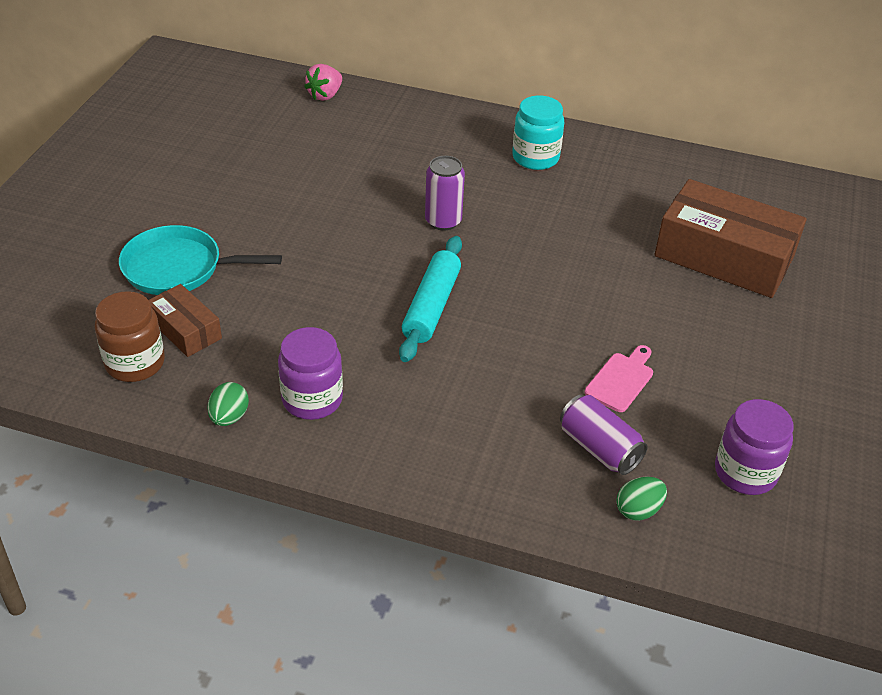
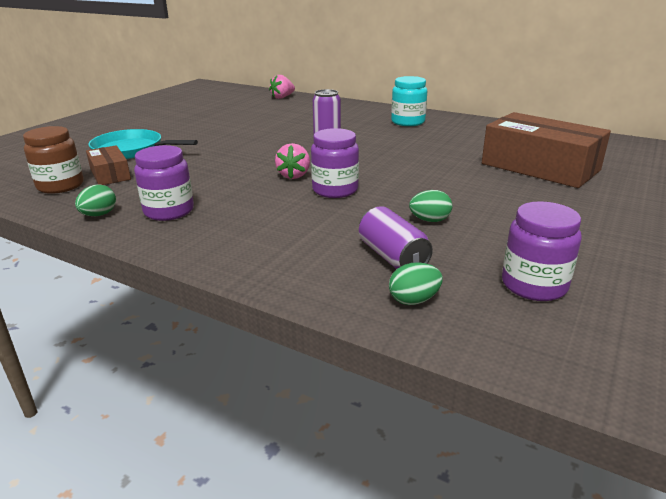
camera: 15 degrees right, 15 degrees down
(431, 306) = (294, 175): turquoise rolling pin -> pink strawberry
(495, 333) = (335, 190): none -> purple jar
(621, 380) = (429, 220): pink cutting board -> green egg

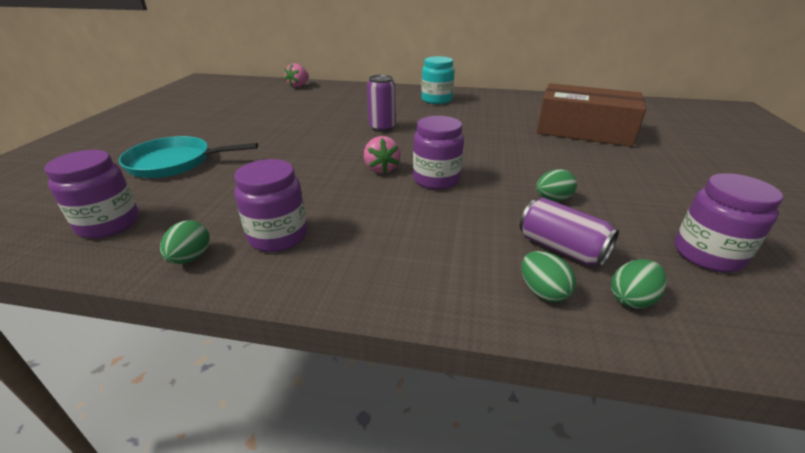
camera: 20 degrees left, 5 degrees up
(60, 186) = (109, 224): brown jar -> purple jar
(110, 174) = (167, 198): brown box -> none
(341, 281) = (542, 291): none -> green egg

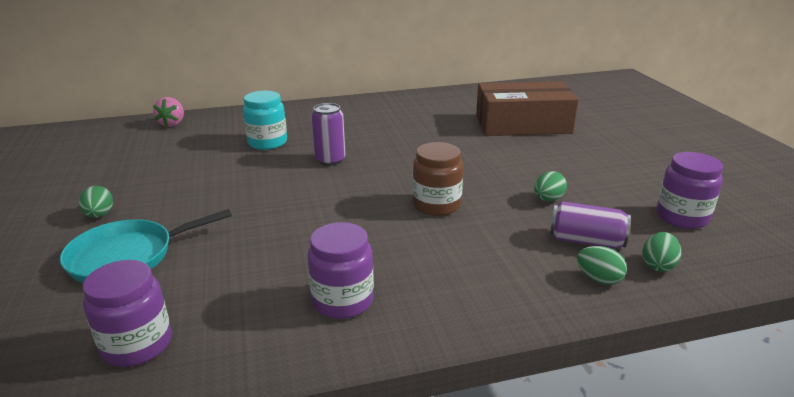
camera: 25 degrees left, 5 degrees down
(191, 258) = (277, 347): green egg -> green egg (99, 215)
(381, 169) = (374, 206): pink strawberry -> none
(436, 100) = (357, 114): turquoise jar -> turquoise jar (267, 143)
(436, 179) = (436, 205): purple jar -> brown jar

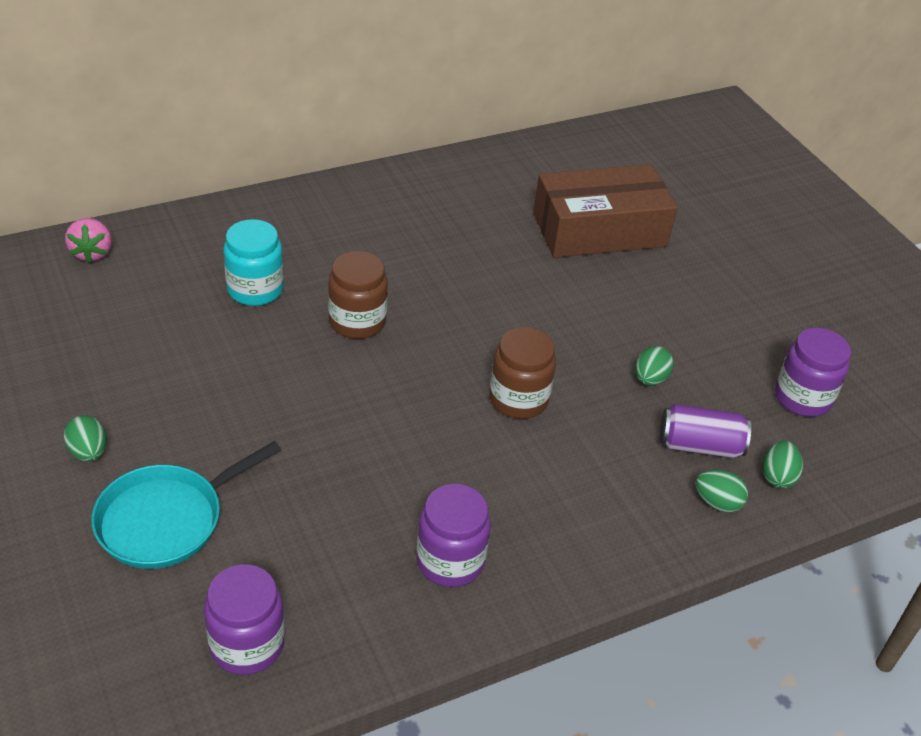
camera: 15 degrees left, 15 degrees up
(330, 160) = (357, 321): purple can -> brown jar

